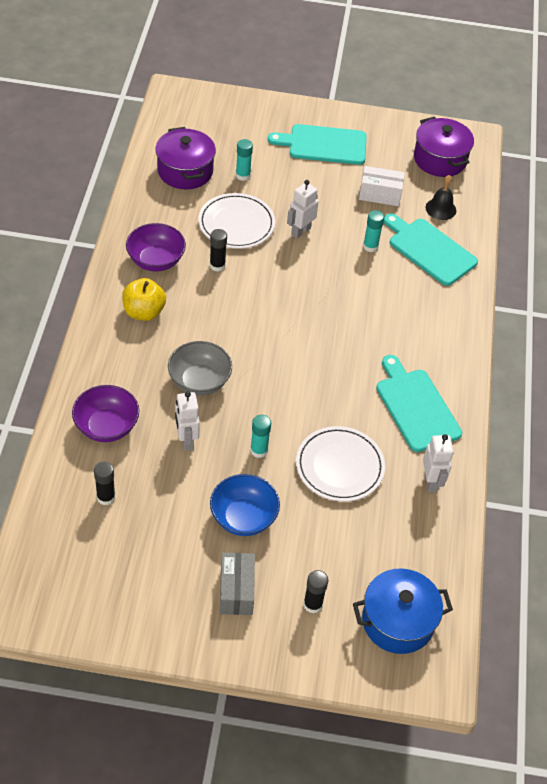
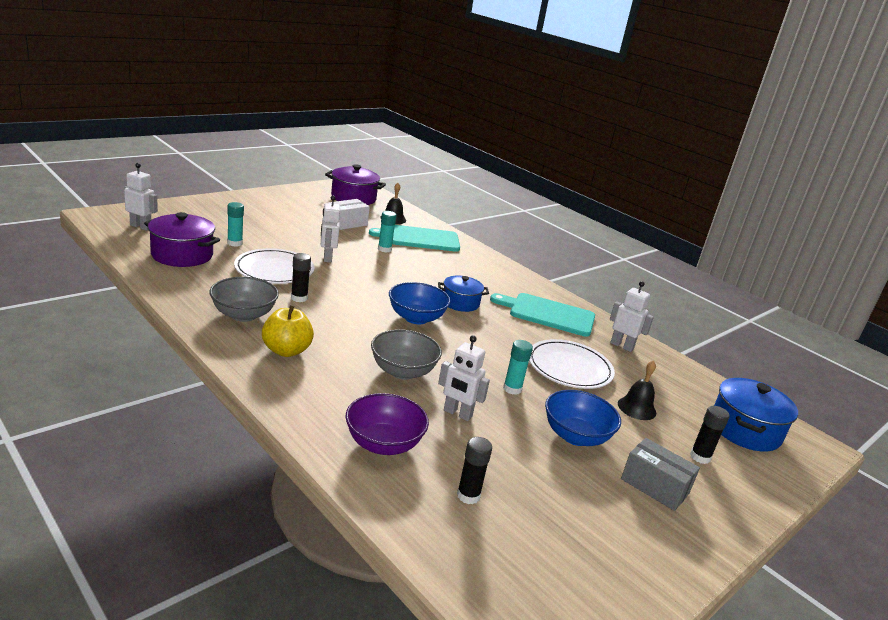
camera: 50 degrees left, 25 degrees down
(156, 260) = (243, 315): purple bowl -> grey bowl
(191, 121) = (141, 227): none -> white robot
(284, 339) = (416, 318): none -> blue bowl
(324, 145) = (268, 211): turquoise cutting board -> none
(334, 536) = (636, 408): none -> black bell
(348, 346) = (460, 303): none -> blue pot

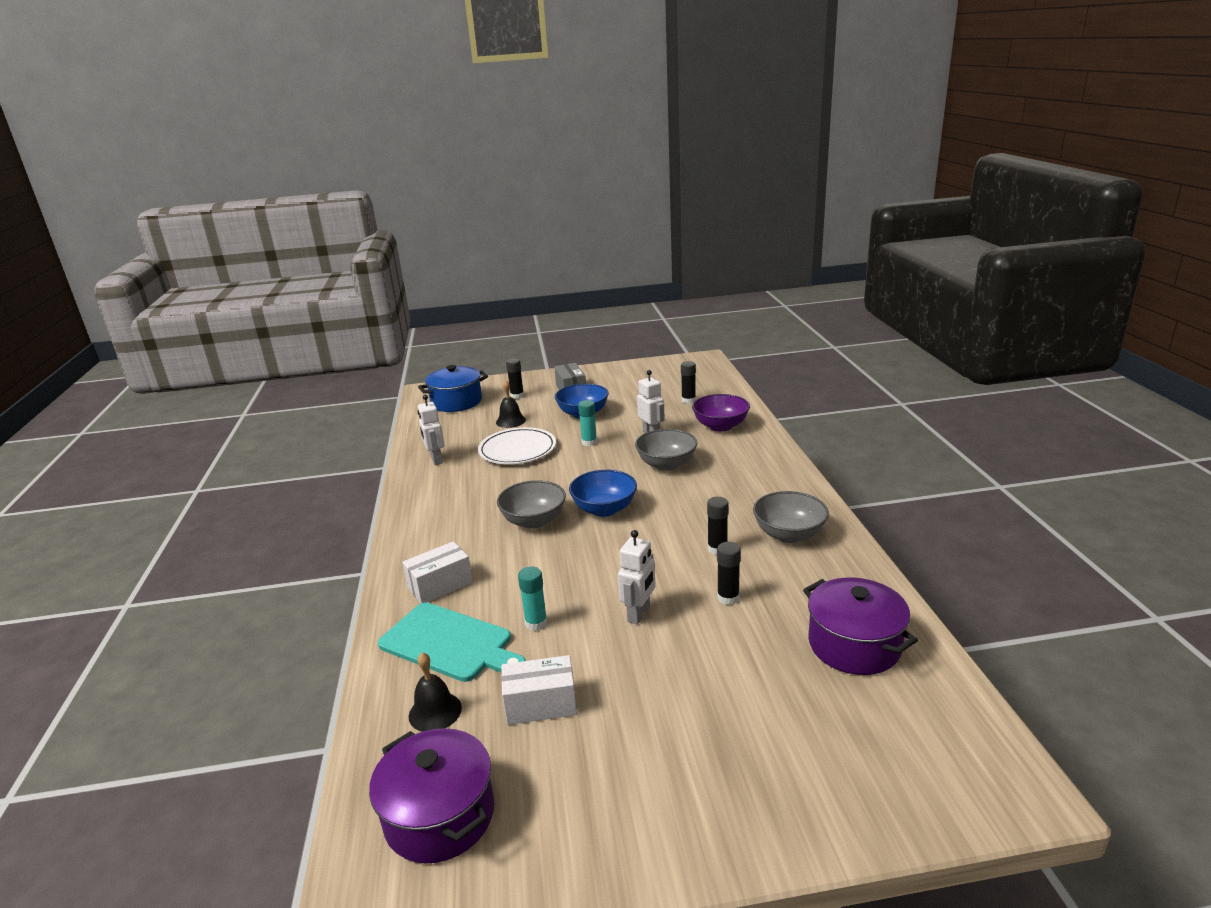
camera: 140 degrees left, 0 degrees up
(141, 227) = (928, 736): white robot -> none
(235, 243) = (768, 666): turquoise glue stick -> none
(274, 270) = (728, 598): white plate -> black glue stick
(286, 350) = (759, 493): yellow apple -> none
(460, 303) = (534, 521): blue pot -> grey bowl
(465, 260) = (440, 585): none -> white box
(548, 314) = (454, 496): turquoise cutting board -> none

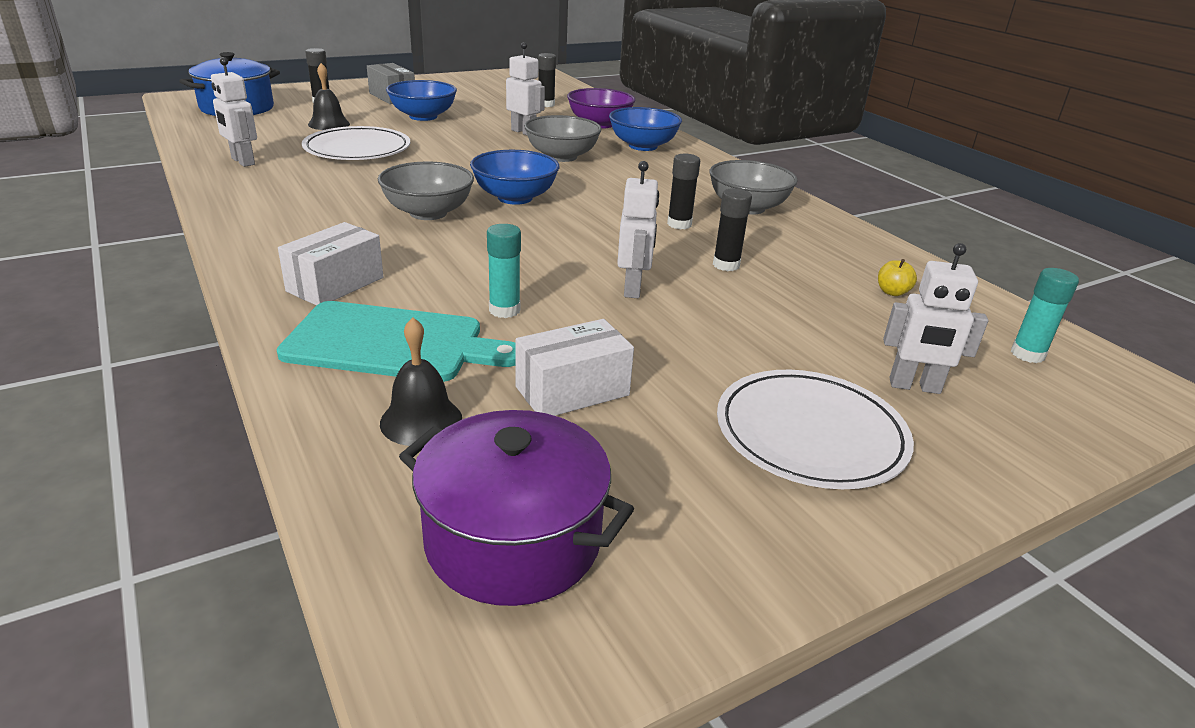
camera: 25 degrees left, 5 degrees up
(589, 442) = (450, 141): turquoise glue stick -> turquoise glue stick (1027, 354)
(684, 774) = (810, 434): none -> white plate
(742, 454) = (643, 146): none -> blue bowl
(800, 746) = (914, 386): none -> white robot
(854, 645) = (892, 292): purple pot -> yellow apple

